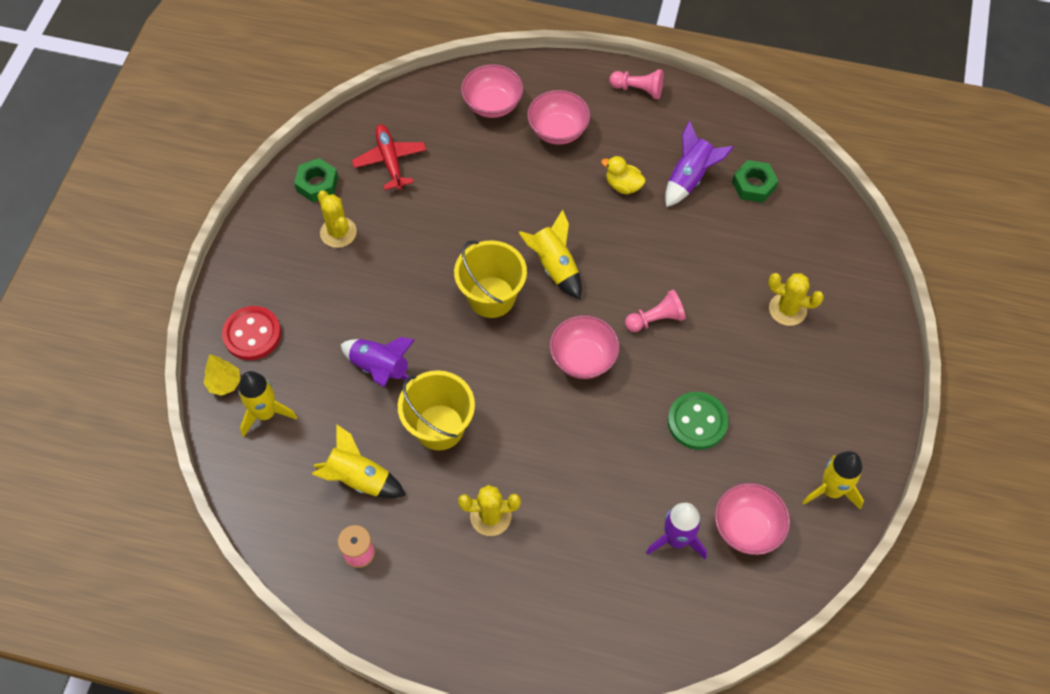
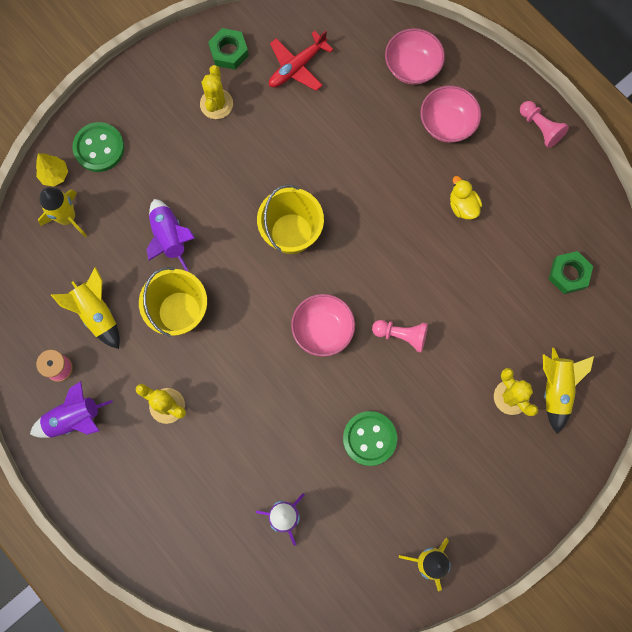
camera: 35 degrees right, 15 degrees up
(252, 334) = (99, 148): red button -> green button
(390, 161) = (297, 67): red plane -> red plane turned 150 degrees counterclockwise
(554, 266) = (357, 239): yellow rocket -> yellow rocket (556, 389)
(690, 178) = (521, 234): purple rocket -> purple rocket (74, 419)
(747, 528) = (343, 545): pink bowl -> none

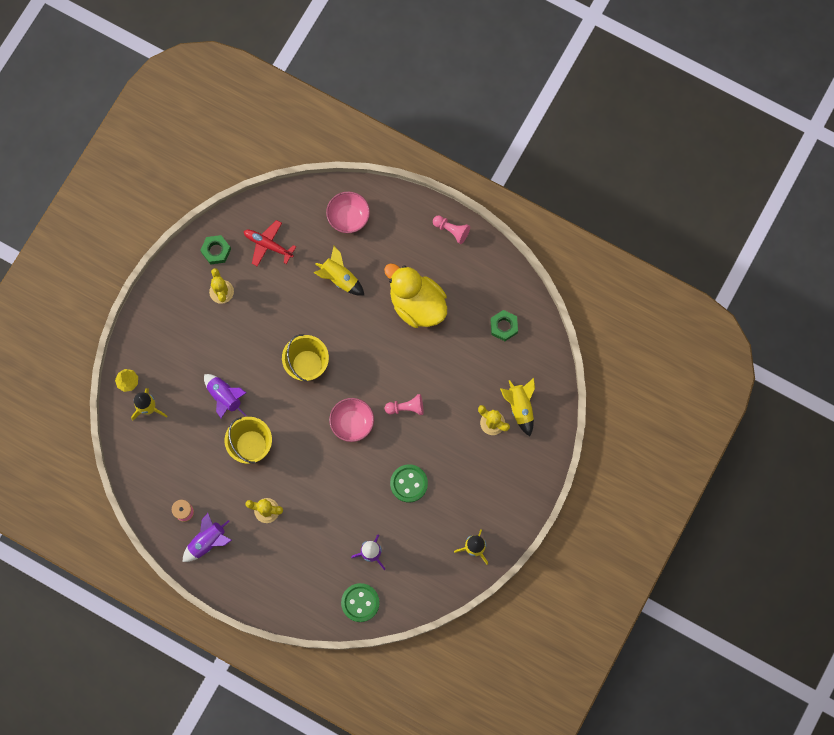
camera: 20 degrees left, 0 degrees up
(97, 313) = (195, 466): yellow rocket -> yellow rocket (339, 278)
(99, 148) = (151, 352): green button -> green button (360, 602)
(297, 67) = (268, 245): red plane -> red plane turned 90 degrees clockwise
(447, 123) = (387, 250): pink bowl -> none
(462, 206) = (417, 304): yellow duck -> yellow duck, size x2.34

